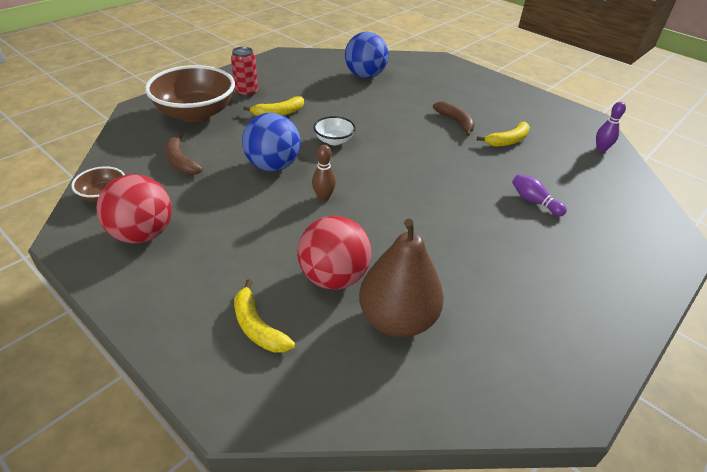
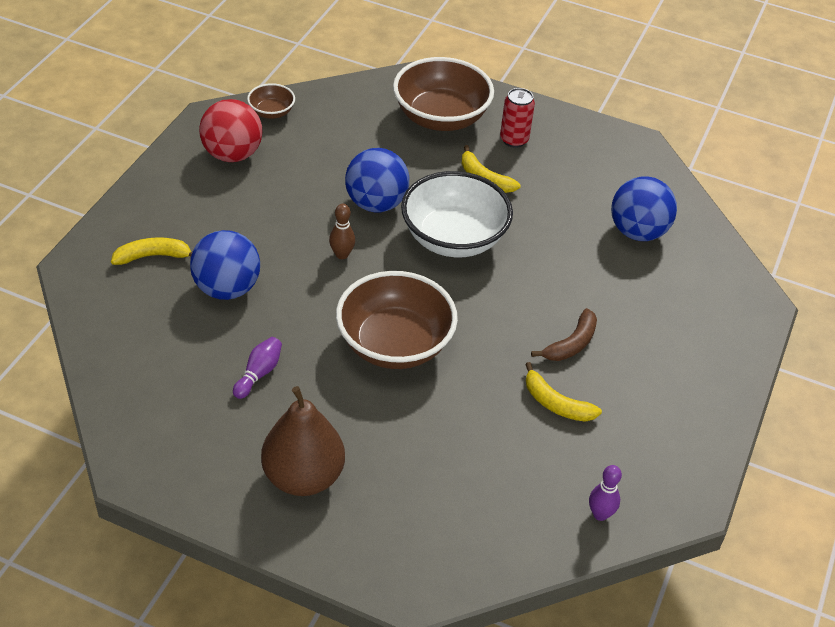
camera: 70 degrees right, 5 degrees up
(181, 162) = (347, 138): brown banana -> none
(257, 327) = (153, 256): yellow banana -> yellow banana turned 45 degrees clockwise
(333, 277) = (227, 288): red ball -> blue ball
(334, 140) = (453, 238): white bowl -> white bowl, size x2.11
(397, 319) = (191, 341): brown pear -> brown pear (303, 477)
(436, 194) = (394, 344): none -> brown bowl
(534, 201) = (425, 437): purple bowling pin -> purple bowling pin (259, 373)

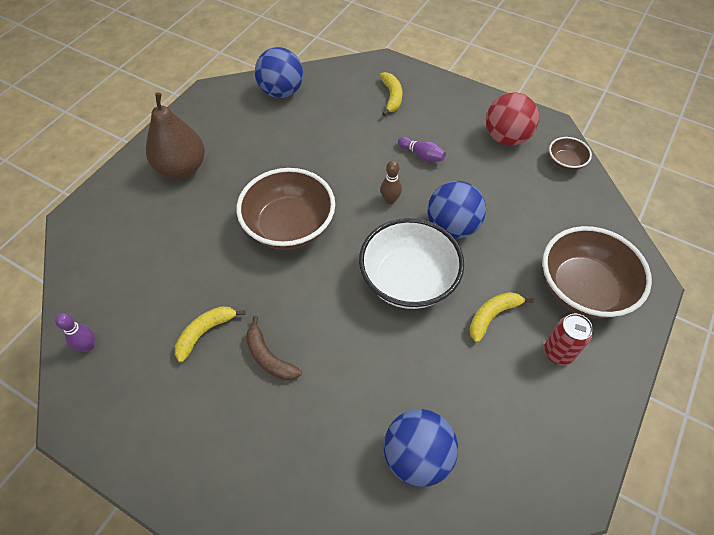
camera: 100 degrees right, 10 degrees up
(227, 288) = (357, 133): blue ball -> blue ball (281, 92)
(259, 373) = (275, 148): purple bowling pin -> purple bowling pin (422, 155)

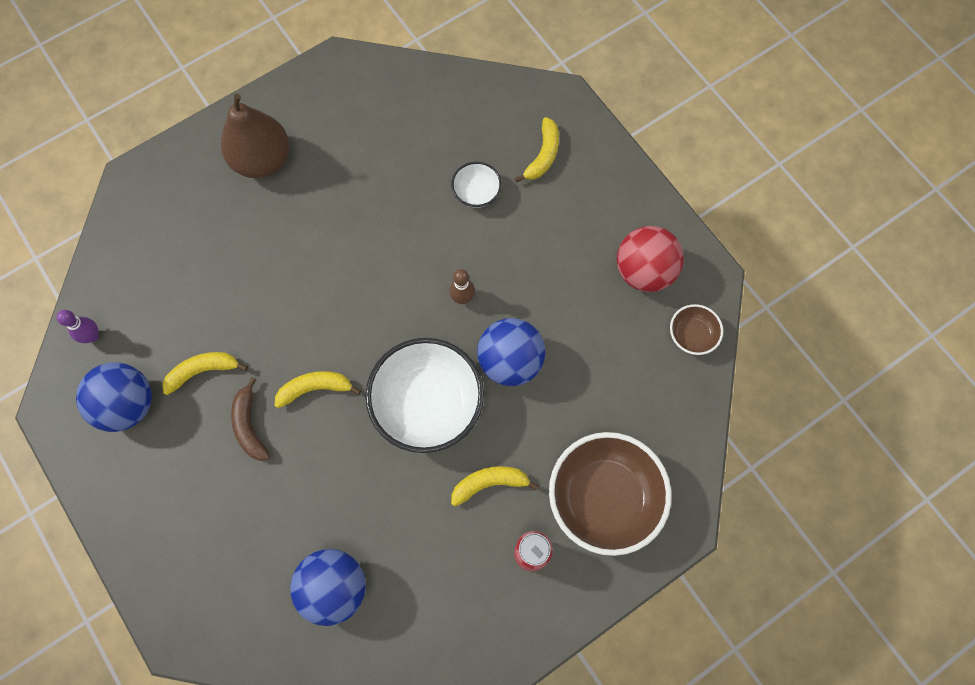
camera: 25 degrees right, 15 degrees up
(281, 92) = (418, 95): blue ball -> blue ball (128, 404)
(289, 226) = (339, 285): brown bowl -> none
(310, 306) = (315, 388): none -> yellow banana
(359, 133) = (476, 192): none -> white bowl
(422, 155) = (531, 254): purple bowling pin -> none

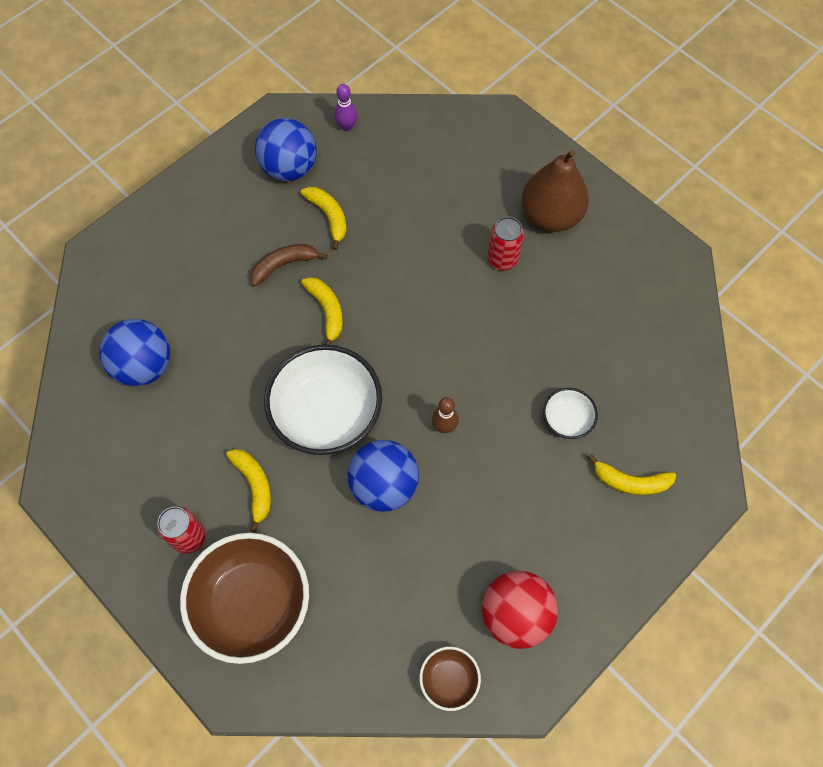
camera: 80 degrees right, 5 degrees down
(299, 213) = (502, 259): none -> red can

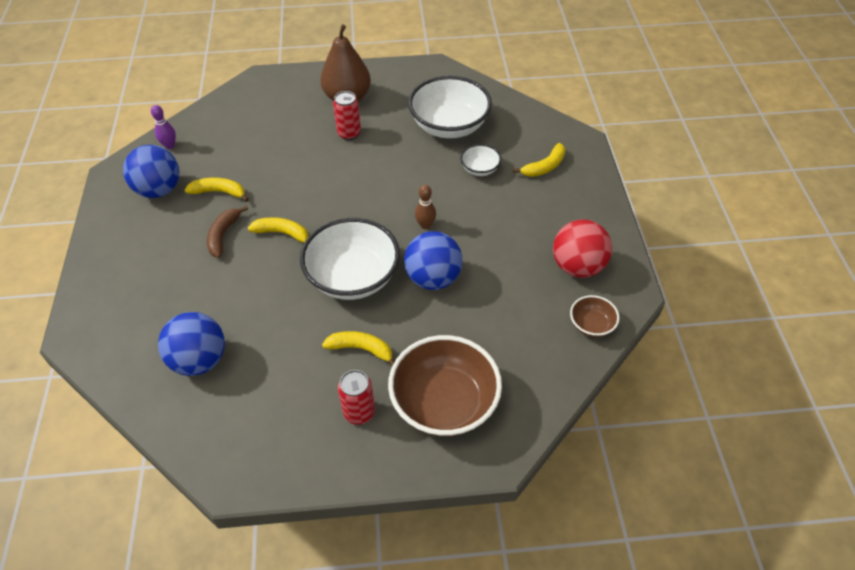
camera: 50 degrees left, 15 degrees down
(602, 342) = (449, 126): none -> white bowl

